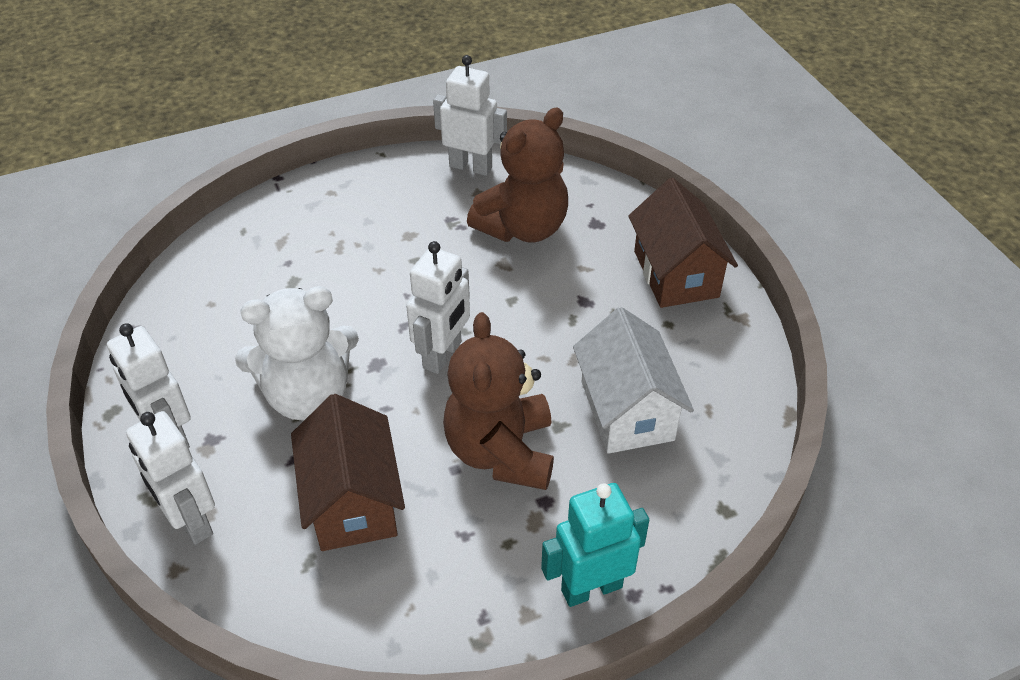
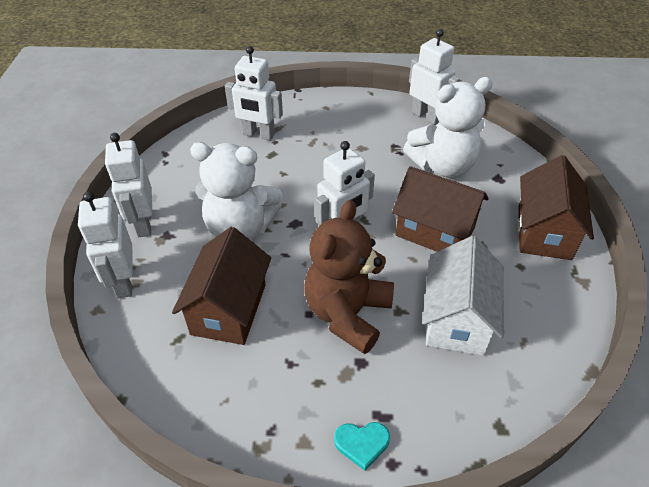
camera: 25 degrees right, 0 degrees up
(259, 259) = (258, 135): none -> white robot
(523, 228) = (443, 166): brown teddy bear -> white teddy bear
(553, 315) = (435, 231): none -> brown house
(591, 588) = (362, 444): turquoise robot -> turquoise heart

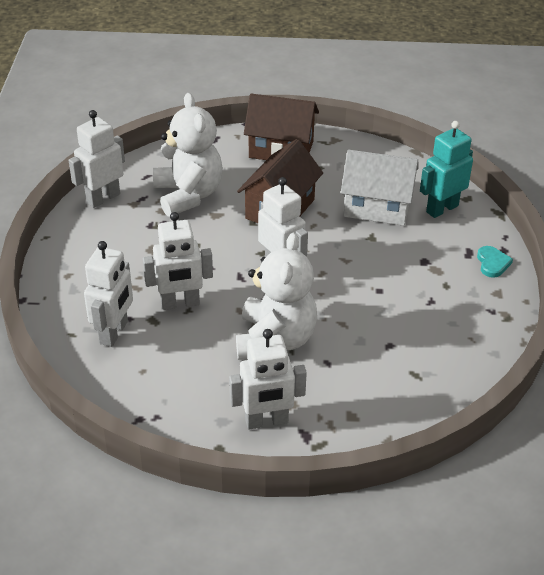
camera: 90 degrees left, 5 degrees down
(124, 282) = (352, 425): white robot -> white robot (180, 303)
(229, 309) = (379, 342): brown house -> none
(347, 314) = (377, 267): brown teddy bear -> none
(468, 392) = (442, 209): none -> turquoise robot

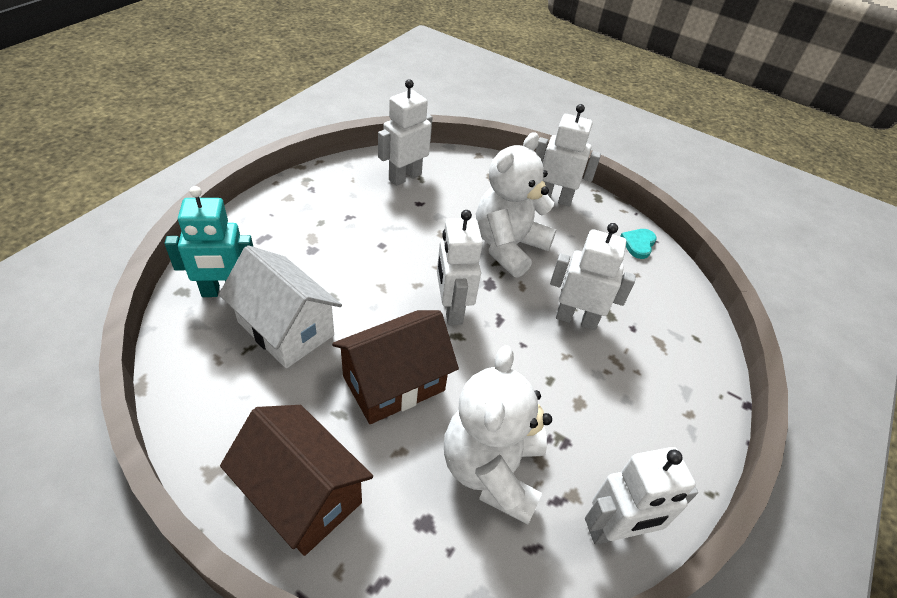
camera: 155 degrees left, 5 degrees up
(114, 333) = (653, 319): white robot -> white robot (405, 177)
(492, 263) = (257, 219): turquoise heart -> turquoise heart (638, 244)

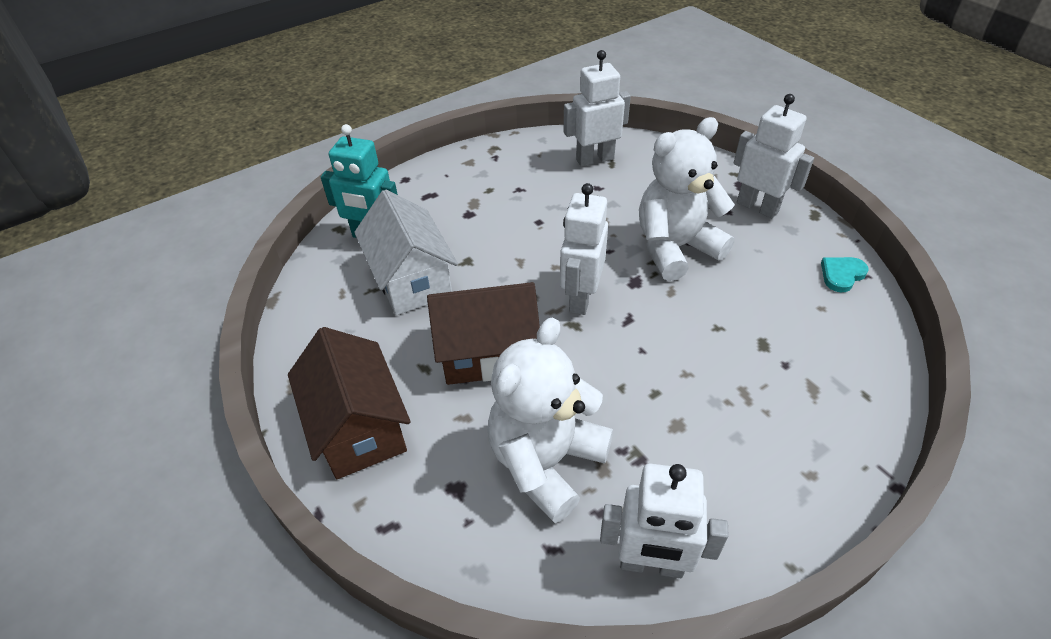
camera: 30 degrees right, 0 degrees up
(576, 319) = (718, 339): white robot -> none

